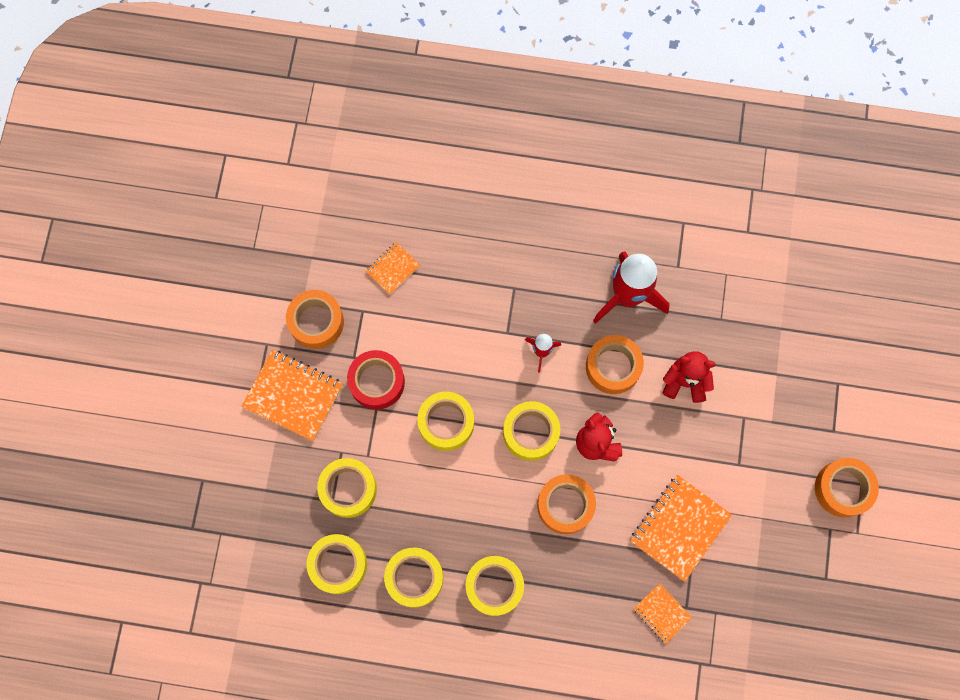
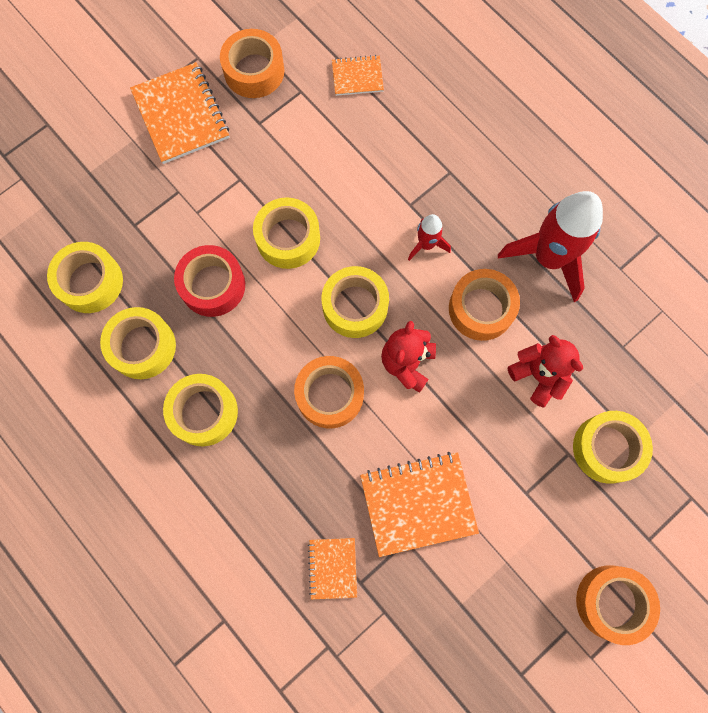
camera: 40 degrees right, 0 degrees up
(348, 489) = (156, 226): yellow tape -> yellow tape (607, 448)
(377, 382) = (260, 158): red tape -> red tape (212, 285)

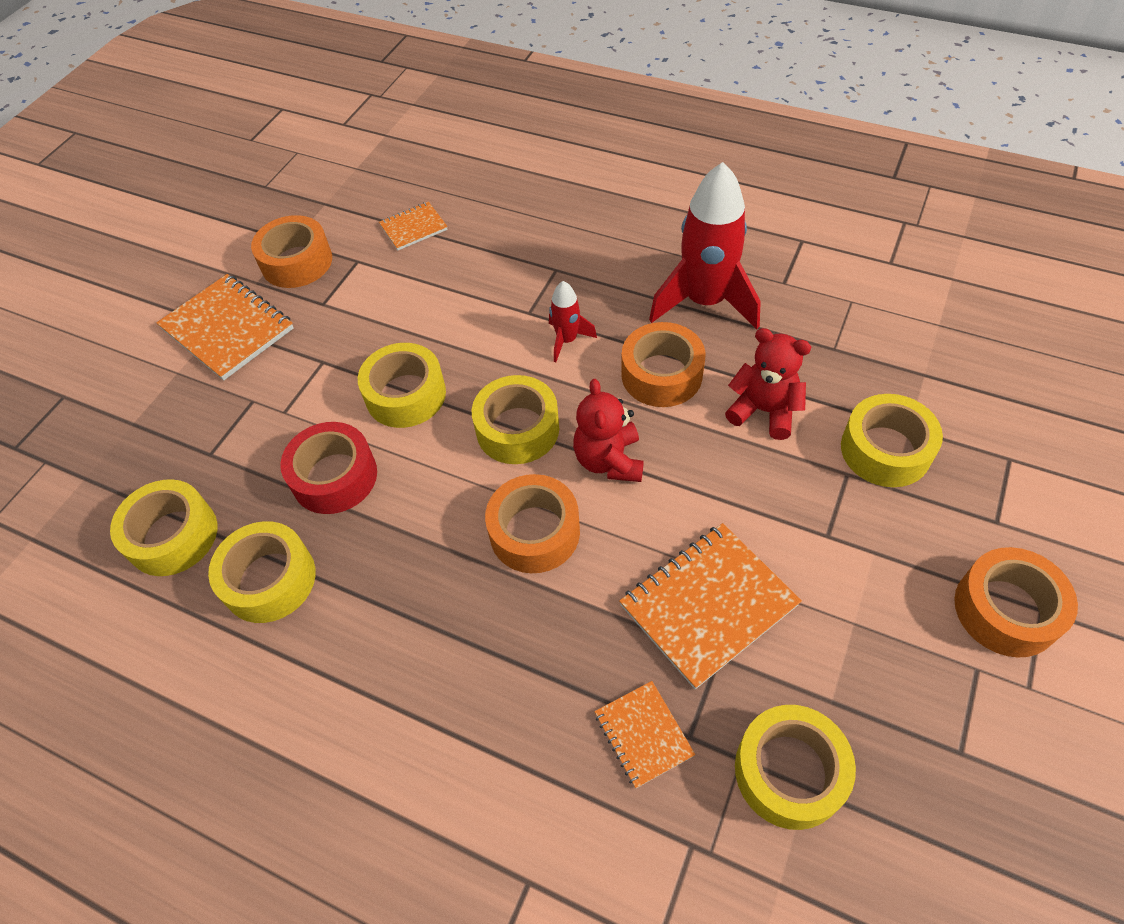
camera: 20 degrees left, 20 degrees down
(204, 412) = (382, 621): yellow tape -> yellow tape (789, 771)

